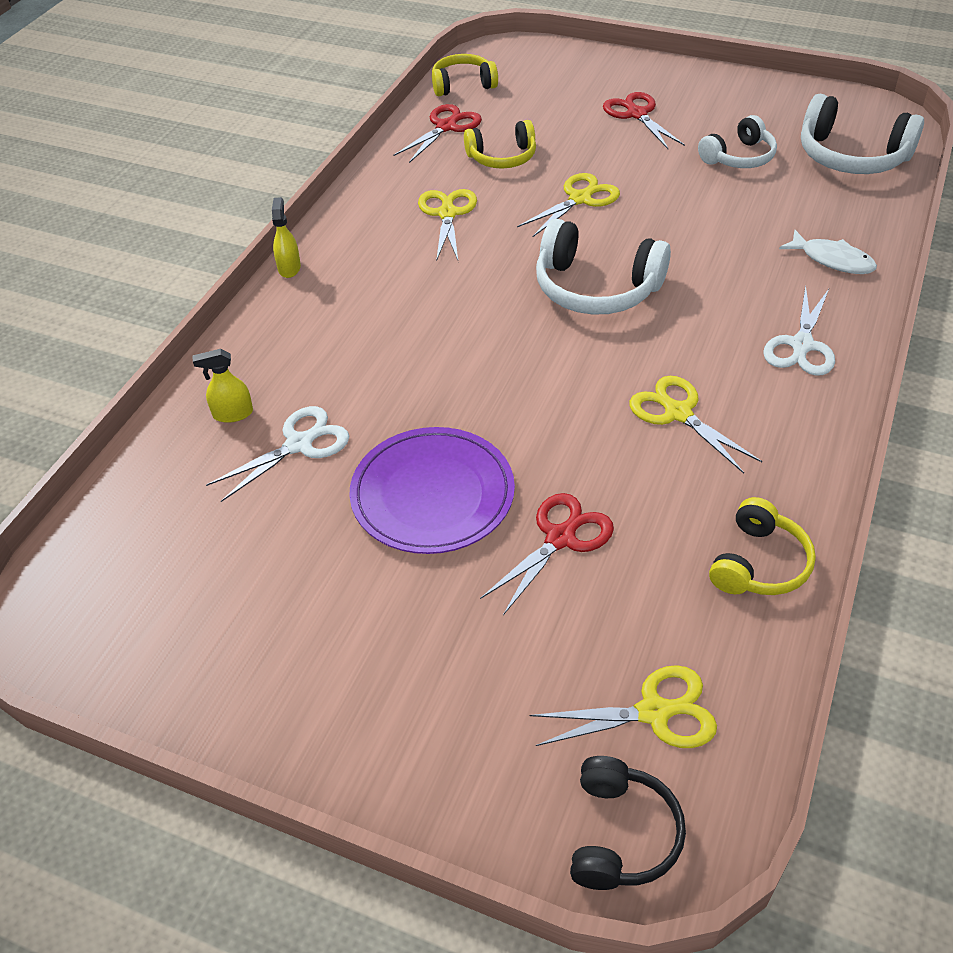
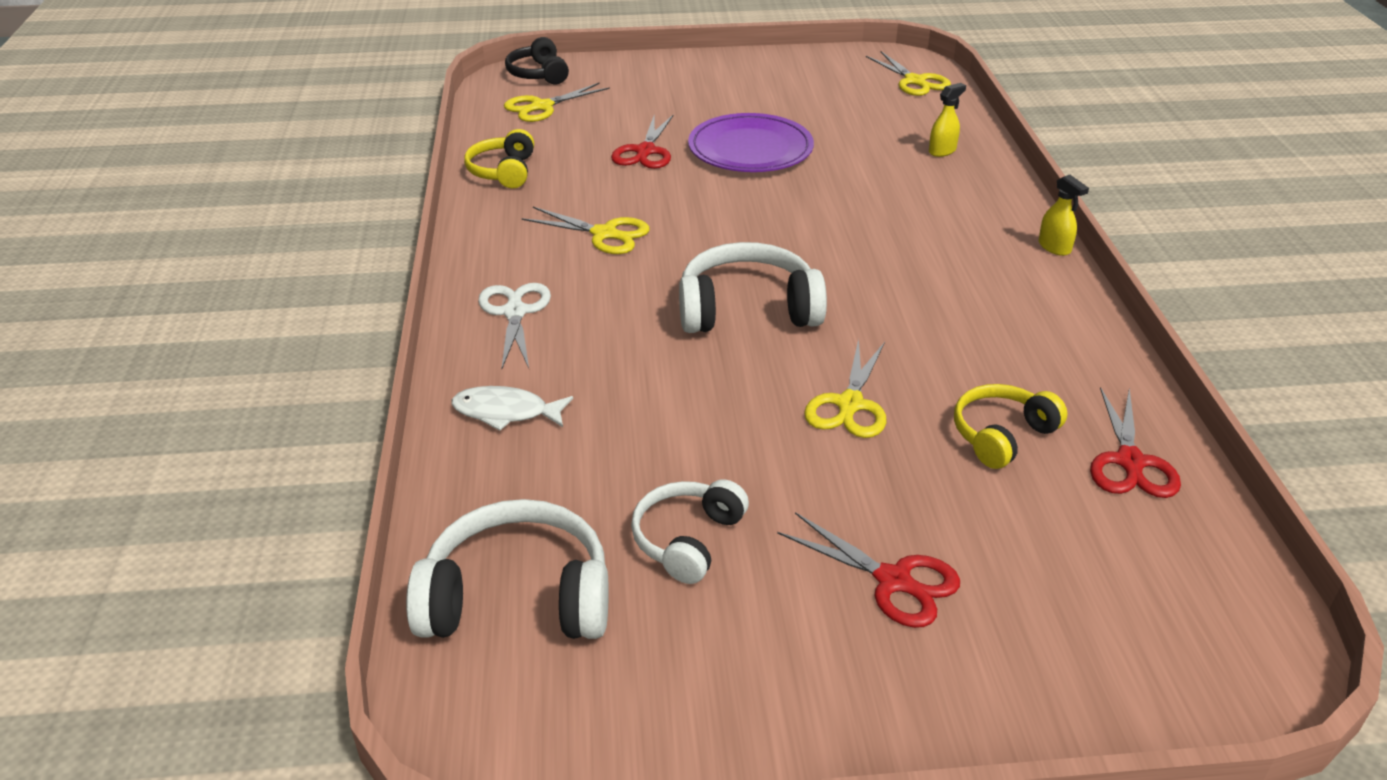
camera: 150 degrees right, 10 degrees down
(299, 444) = (872, 149): white scissors -> none
(447, 214) = (977, 341): yellow scissors -> yellow scissors (915, 81)
(463, 85) = (1211, 554): yellow headphones -> none

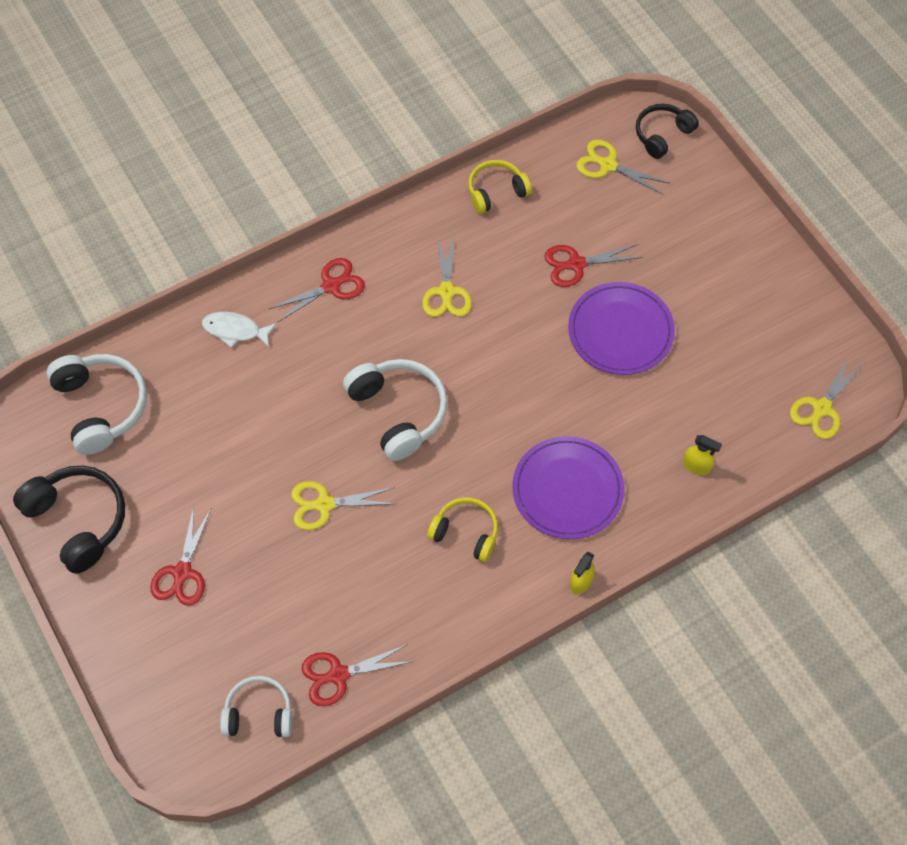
camera: 65 degrees right, 25 degrees up
(506, 412) = (235, 330): white fish -> white fish turned 60 degrees counterclockwise
(515, 312) = (331, 286): white scissors -> red scissors
(688, 540) = (172, 464): white headphones -> white headphones (259, 713)
(724, 692) = (78, 521): none -> black headphones
(930, 226) = (567, 490): none -> purple plate
(1002, 435) = (332, 597): yellow headphones -> yellow headphones (465, 533)

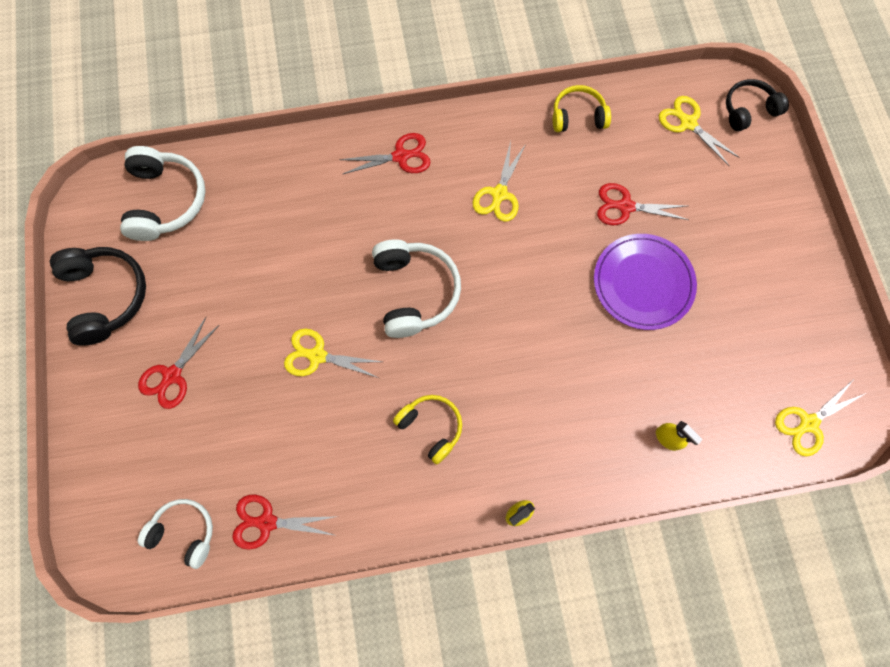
camera: 20 degrees right, 10 degrees up
(235, 330) = (304, 170): white fish -> none
(567, 490) = (538, 419): purple plate -> none

